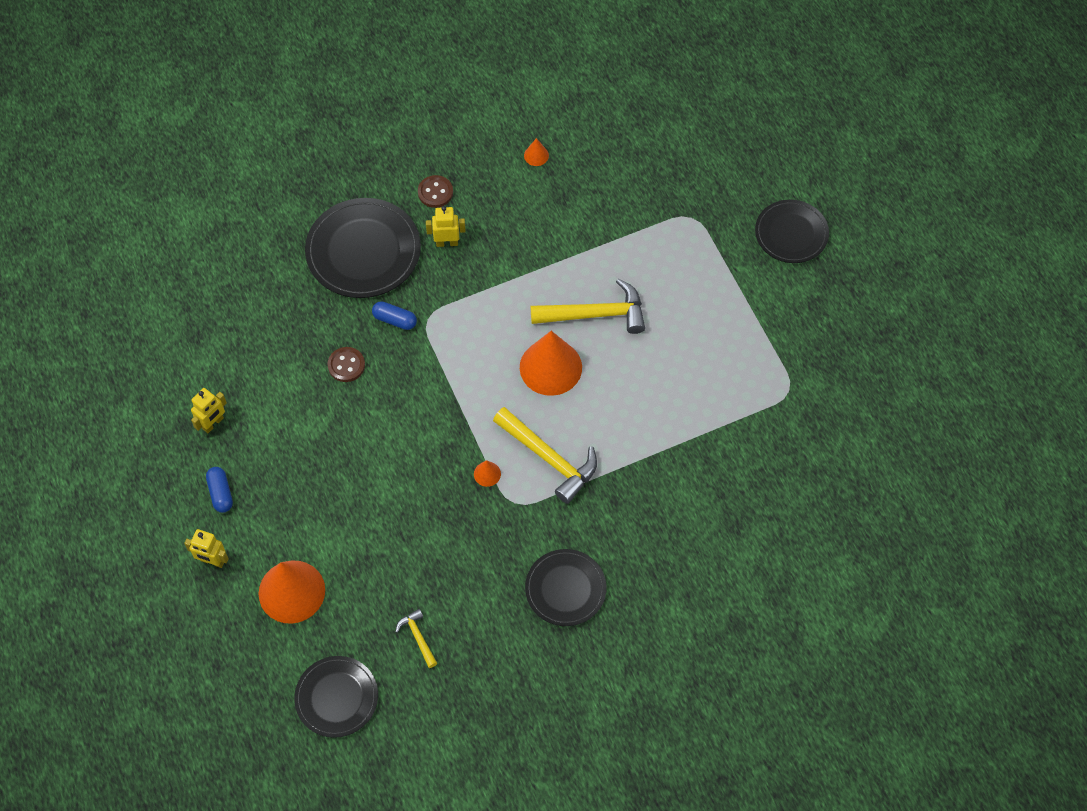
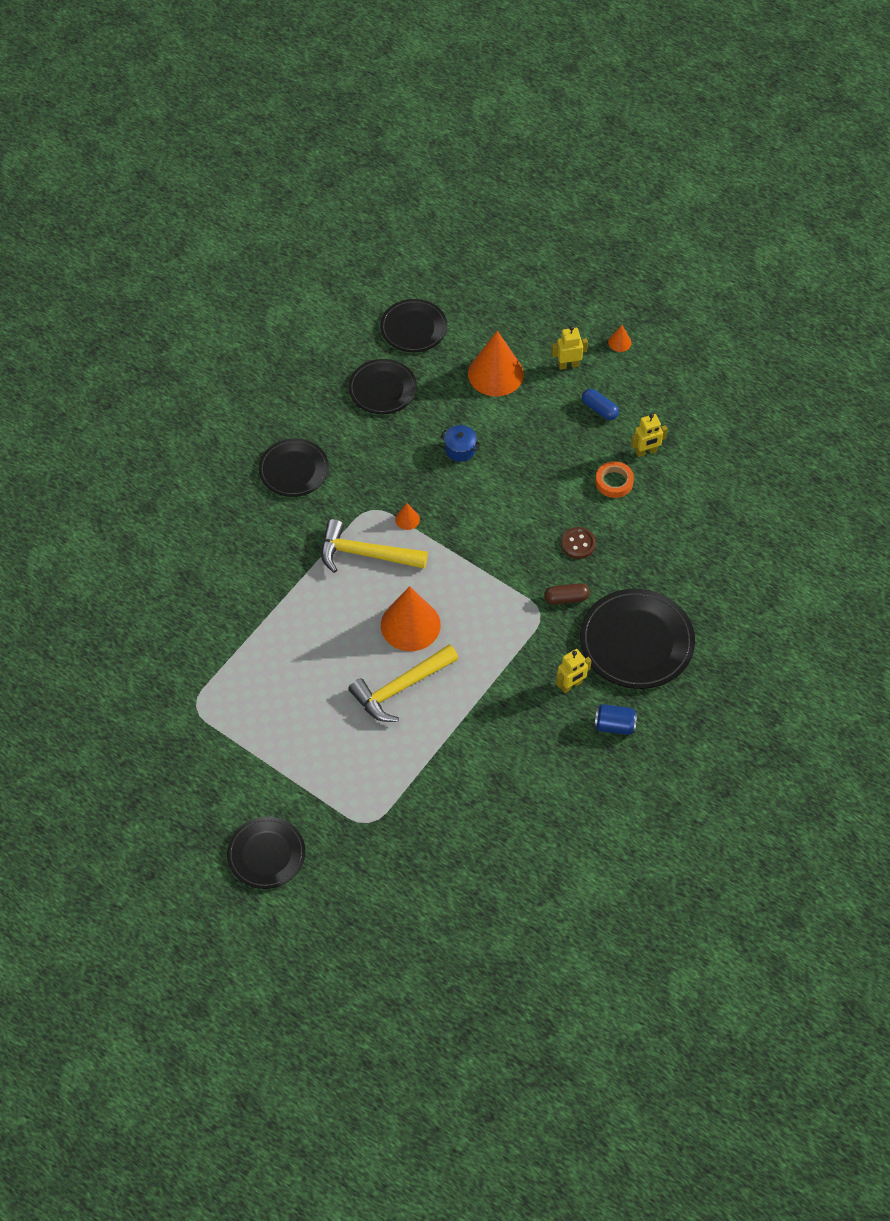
camera: 150 degrees right, 5 degrees down
(213, 423) = (646, 452): yellow robot -> yellow robot turned 120 degrees counterclockwise
(267, 409) = (614, 482): none -> orange tape
(387, 522) = (460, 449): none -> blue pot
(395, 320) = (566, 598): blue capsule -> brown capsule
(418, 637) = (382, 389): yellow hammer -> black plate
(435, 192) = (614, 725): brown button -> blue can
(536, 155) = (549, 809): orange cone -> orange cone (619, 342)

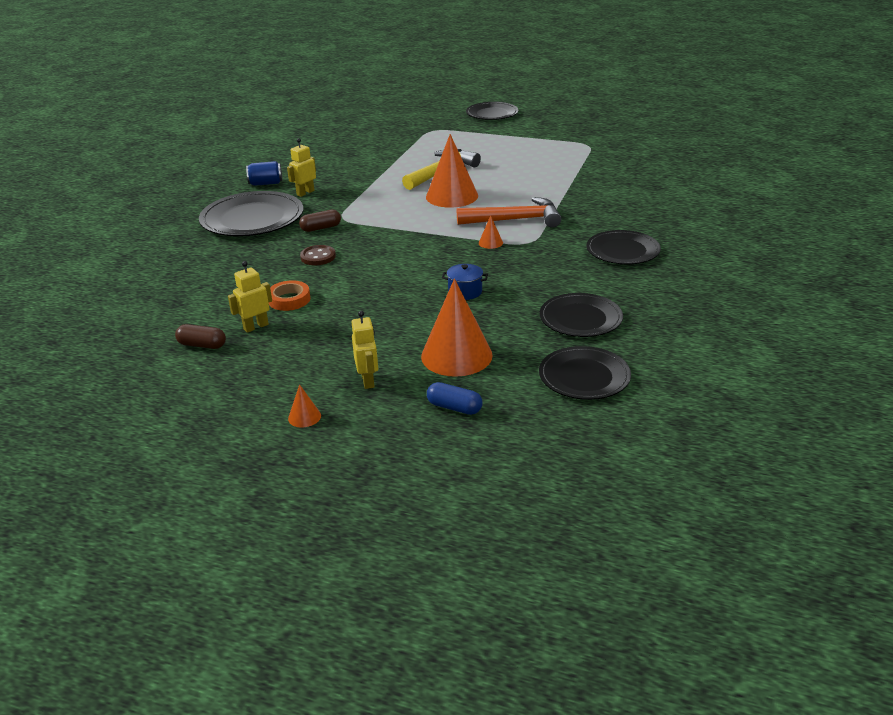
camera: 165 degrees right, 25 degrees down
(365, 554) = (515, 220): yellow hammer -> orange hammer
(568, 365) = (368, 381): yellow robot -> yellow robot turned 75 degrees counterclockwise
(599, 409) = (317, 349): blue capsule -> blue capsule (454, 407)
(691, 440) = (202, 345): none -> brown capsule

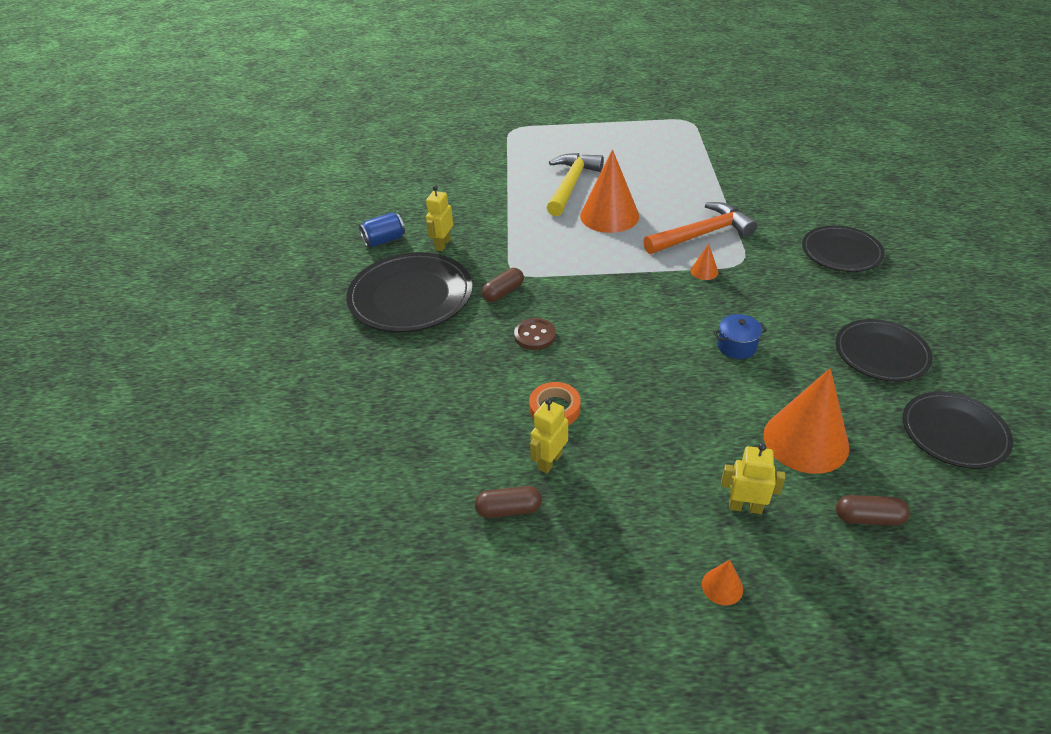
camera: 20 degrees left, 10 degrees up
(368, 381) = (745, 507): yellow robot -> yellow robot turned 45 degrees counterclockwise
(454, 407) = (868, 518): blue capsule -> brown capsule
(492, 114) = (557, 96): black plate -> none

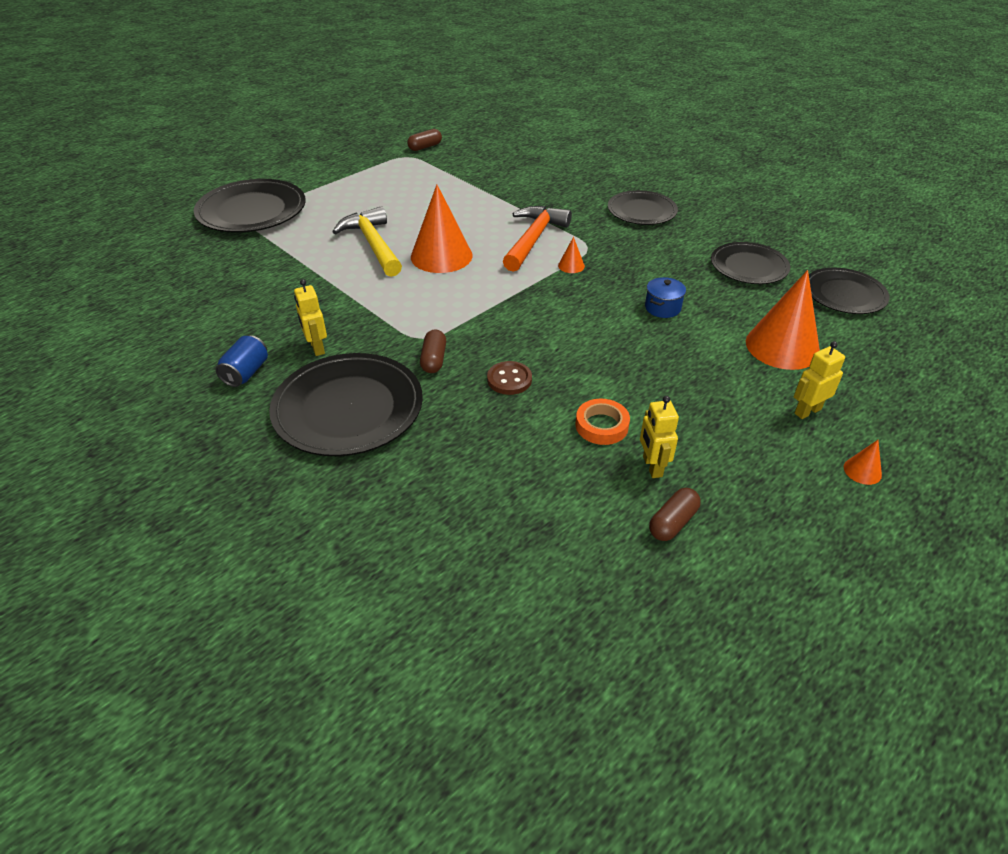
camera: 45 degrees left, 0 degrees up
(521, 124) = (252, 210): none -> black plate
(868, 518) = (872, 372): brown capsule -> brown capsule (425, 147)

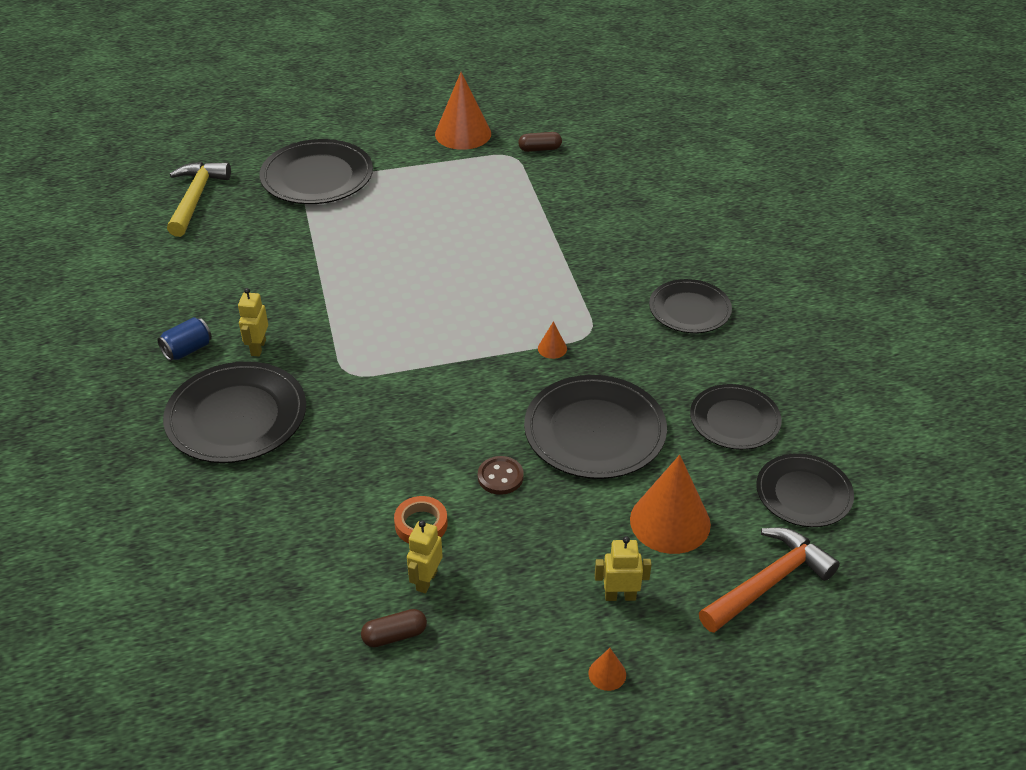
camera: 30 degrees right, 0 degrees up
(373, 244) = (391, 254): yellow hammer -> yellow hammer (196, 198)
(434, 359) = (340, 399): brown capsule -> none
(441, 256) = (441, 290): orange cone -> orange cone (463, 133)
(509, 379) = (385, 446): brown button -> brown button (500, 477)
(534, 239) = (545, 304): orange hammer -> orange hammer (768, 583)
(662, 308) = (595, 431): blue pot -> black plate

